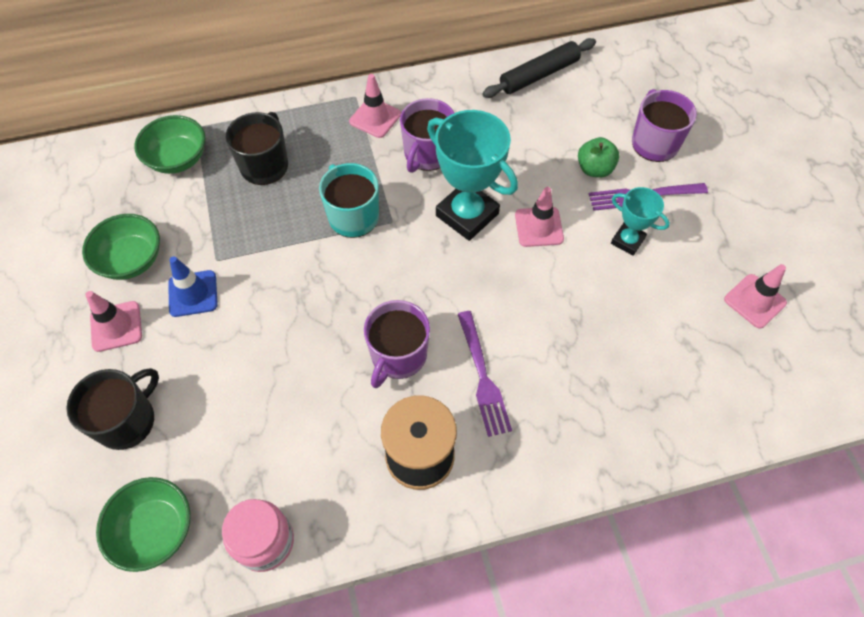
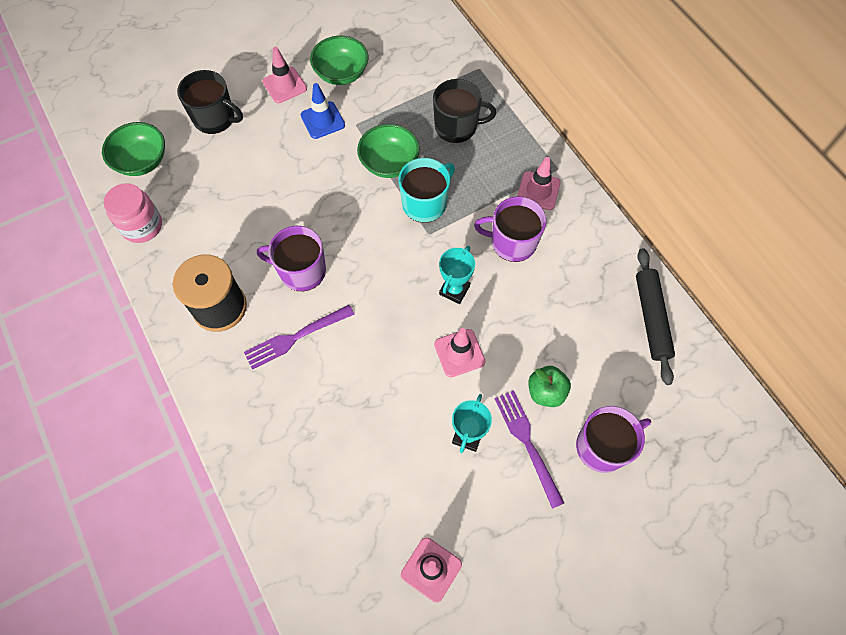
camera: 75 degrees right, 5 degrees up
(178, 159) = (443, 68): green bowl -> green bowl (389, 163)
(467, 215) = (454, 290): turquoise trophy -> turquoise trophy, size x0.55
(539, 75) = (651, 318): black rolling pin -> black rolling pin turned 45 degrees clockwise

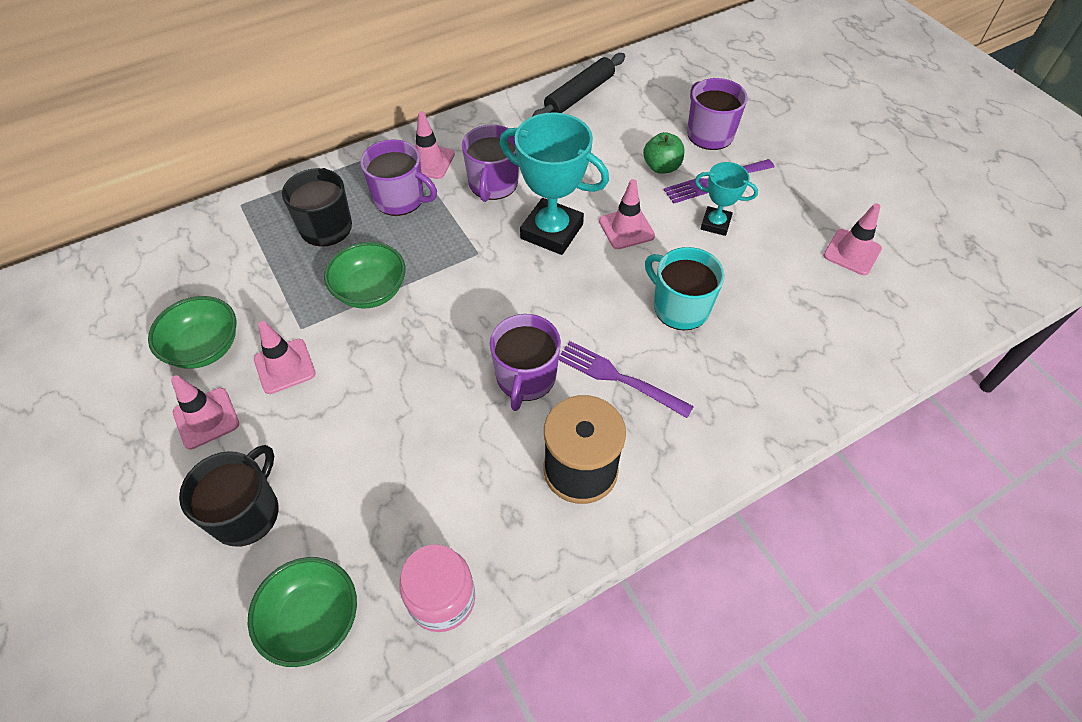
camera: 90 degrees left, 10 degrees down
(296, 337) = (619, 378): purple fork -> purple fork turned 150 degrees clockwise
(322, 120) = (284, 366): blue traffic cone -> pink traffic cone
(425, 203) = (435, 256): turquoise mug -> turquoise mug (679, 307)
(454, 290) = (551, 231): turquoise trophy -> turquoise trophy, size x1.82
(490, 173) = (400, 199): none -> purple mug
(651, 318) = (579, 95): black rolling pin -> black rolling pin turned 45 degrees counterclockwise

